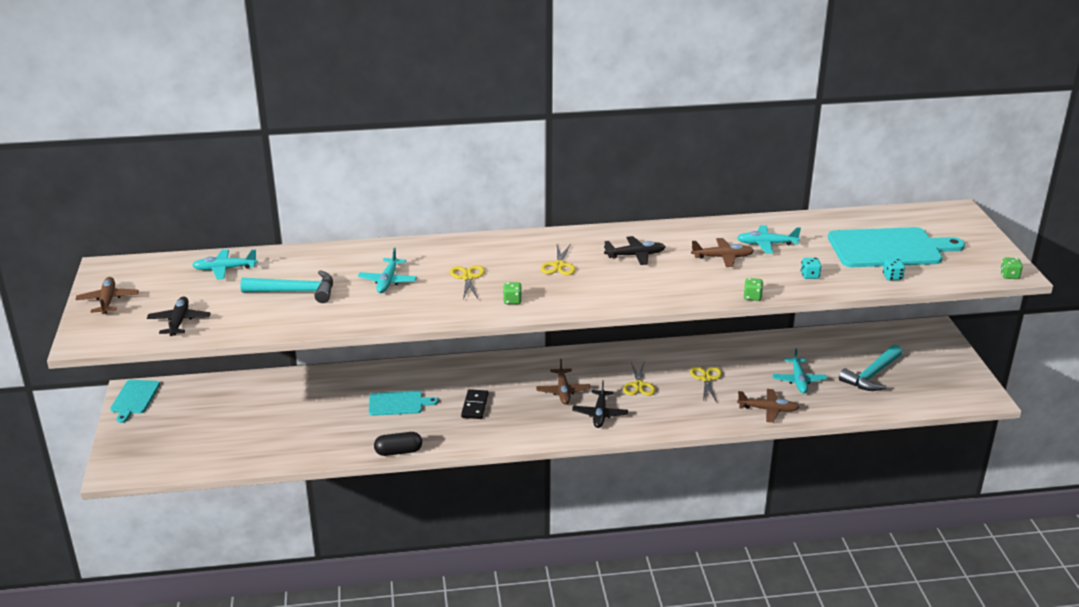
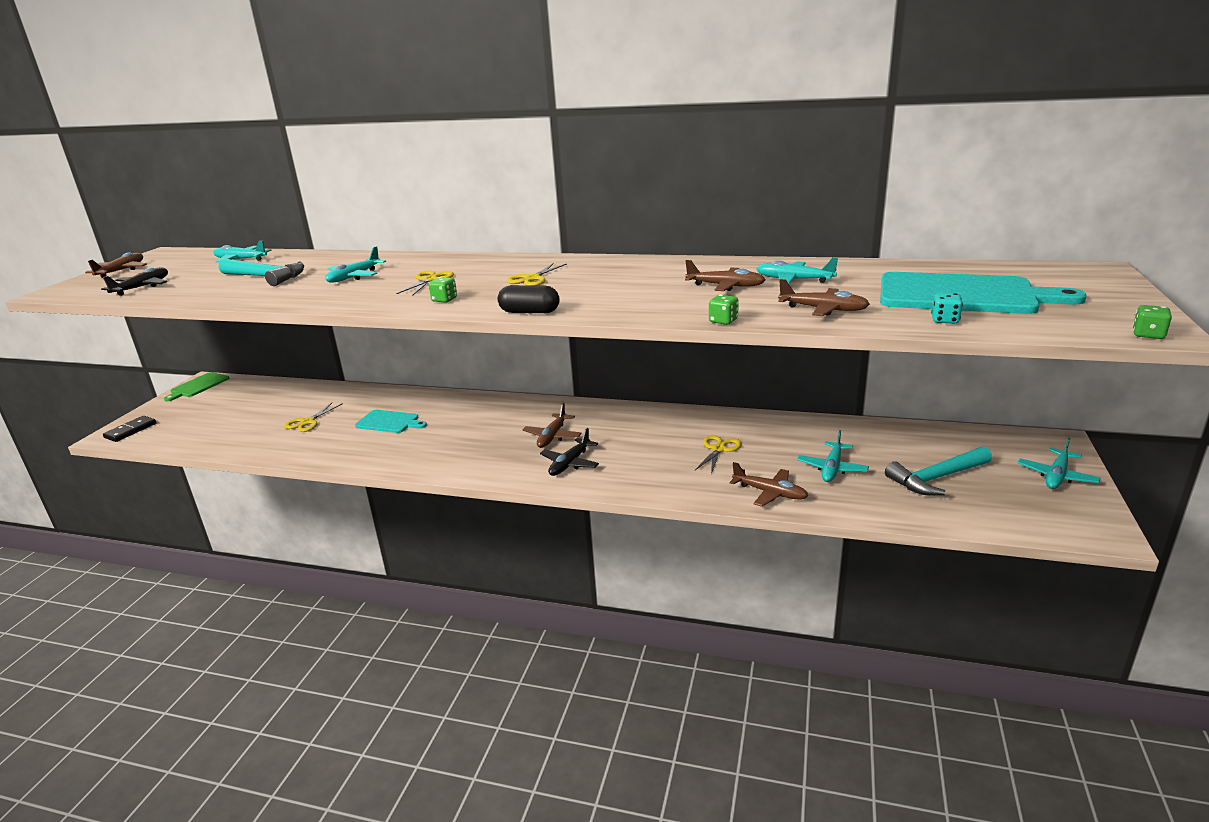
camera: 25 degrees right, 5 degrees down
(134, 398) = (198, 386): turquoise cutting board -> green cutting board
(398, 452) = (342, 462): black capsule -> black capsule (529, 312)
(474, 406) = (454, 435): black domino -> black domino (130, 430)
(635, 255) = (624, 277): black plane -> none
(638, 385) = (637, 443): yellow scissors -> yellow scissors (308, 422)
(809, 276) = (823, 309): turquoise dice -> brown plane
(945, 358) = (1056, 476): none -> turquoise plane

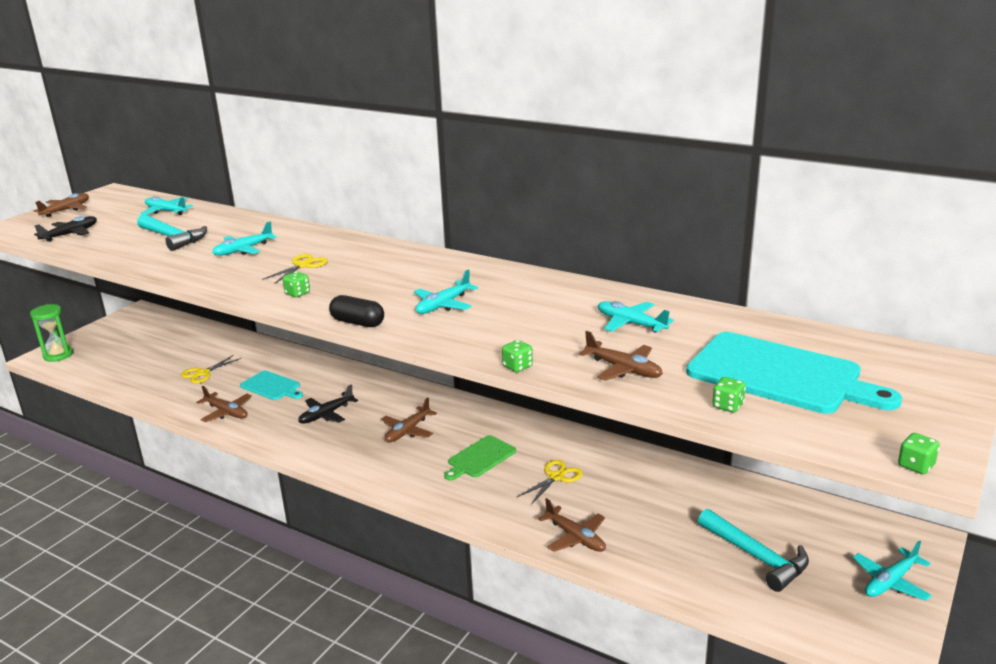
camera: 15 degrees right, 0 degrees up
(130, 430) = (58, 355): black domino -> green hourglass
(198, 386) = (131, 316): green cutting board -> green cutting board (480, 458)
(532, 279) = (392, 279): yellow scissors -> none
(570, 463) = (407, 464): black plane -> black plane (326, 414)
(725, 286) = (558, 320): brown plane -> brown plane (226, 412)
(832, 468) = (656, 522): turquoise plane -> turquoise plane (443, 305)
(936, 478) = (756, 557): turquoise hammer -> turquoise hammer turned 120 degrees counterclockwise
(945, 320) = (727, 406): turquoise dice -> green dice

